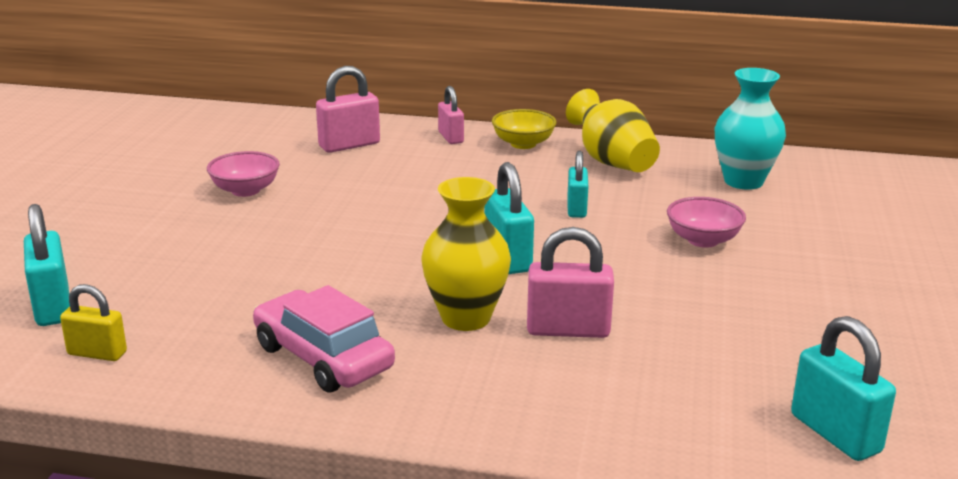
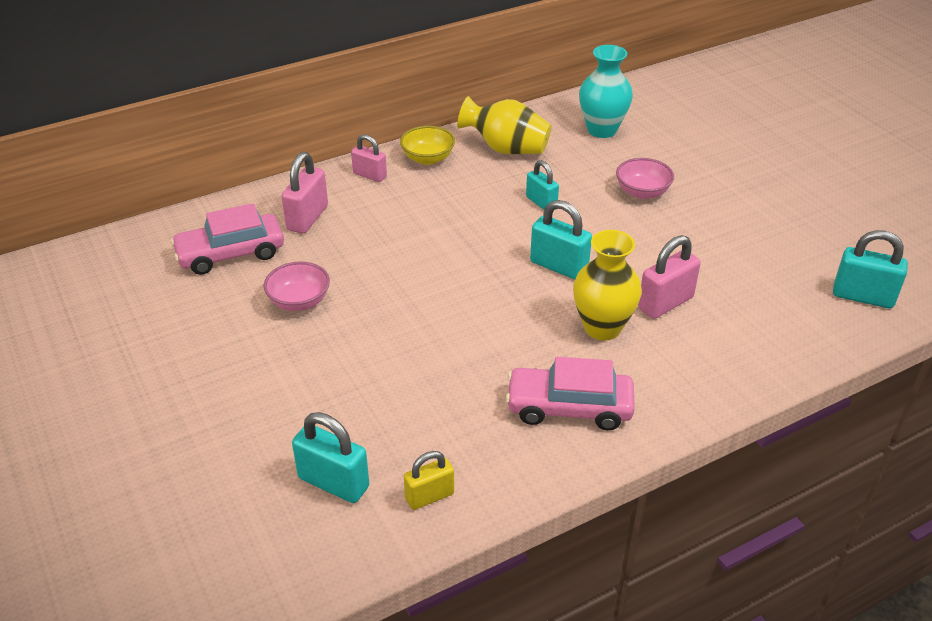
camera: 40 degrees left, 15 degrees up
(252, 144) = (231, 254): none -> pink car

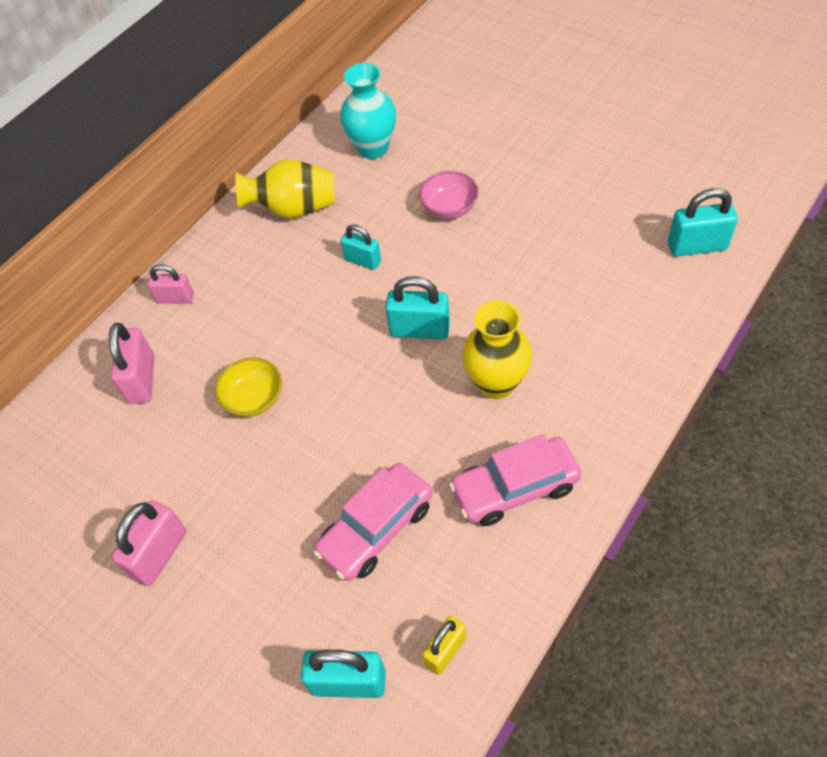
camera: 20 degrees left, 15 degrees up
(231, 254) = (87, 460): pink car -> pink car (376, 528)
(299, 301) = (192, 486): pink bowl -> none
(428, 158) = (223, 252): yellow bowl -> yellow bowl (254, 399)
(665, 303) = (537, 329): pink padlock -> pink padlock (159, 554)

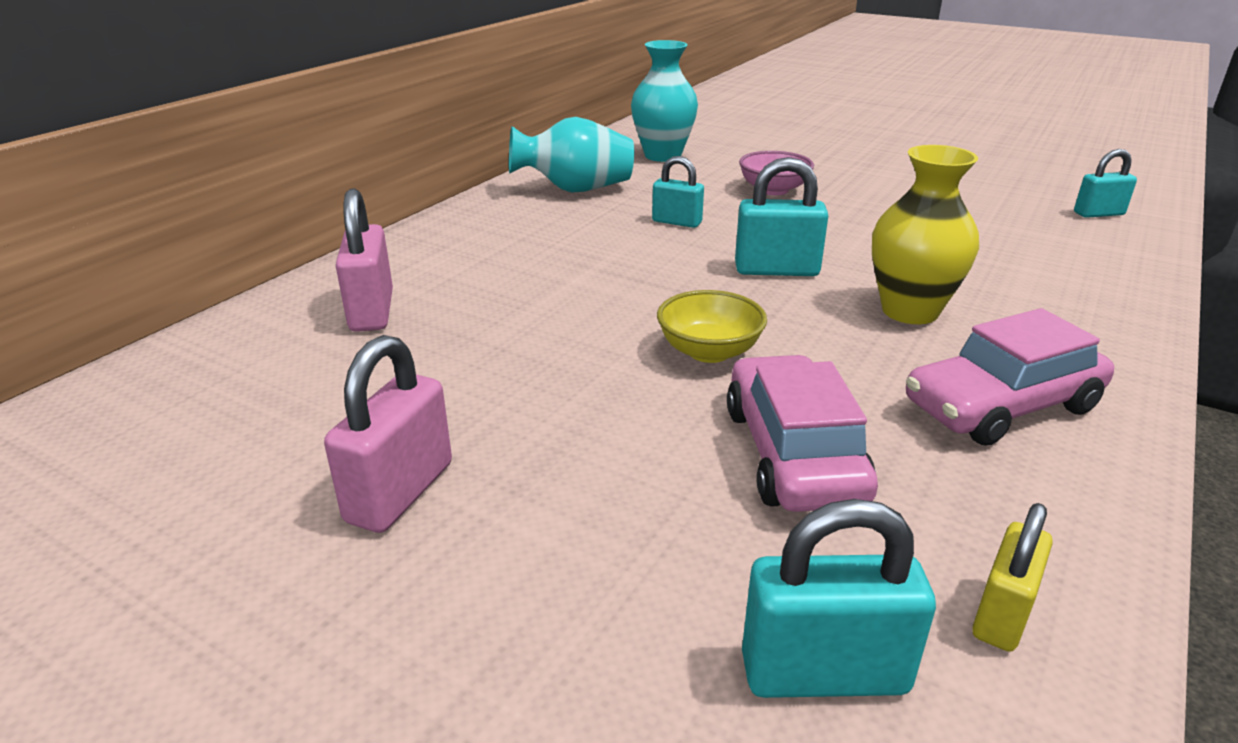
camera: 10 degrees left, 25 degrees down
(175, 298) = (422, 248): pink padlock -> none
(254, 399) = (549, 327): yellow bowl -> yellow bowl (709, 351)
(294, 209) = (575, 189): yellow vase -> turquoise vase
(376, 528) = (792, 454): pink car -> pink car turned 135 degrees clockwise
(697, 246) = (1098, 214): turquoise padlock -> turquoise padlock, size x0.66

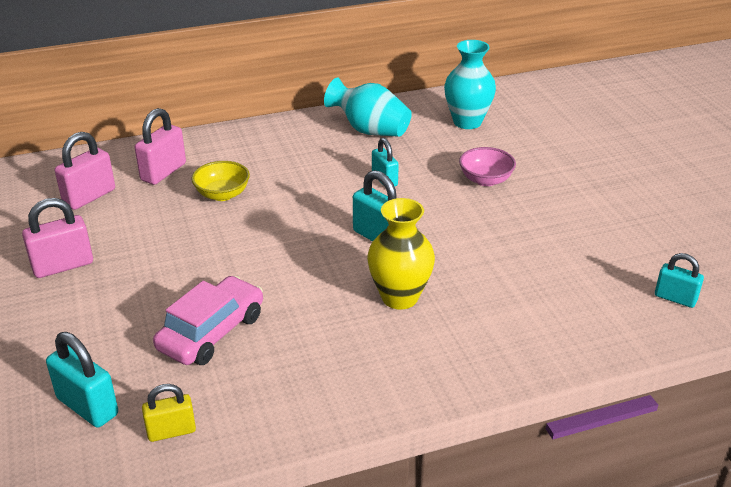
camera: 40 degrees right, 5 degrees up
(291, 384) = (89, 197): none -> pink padlock
(709, 351) = (263, 267): yellow bowl -> yellow bowl (222, 194)
(1001, 406) = (338, 367): pink car -> none

